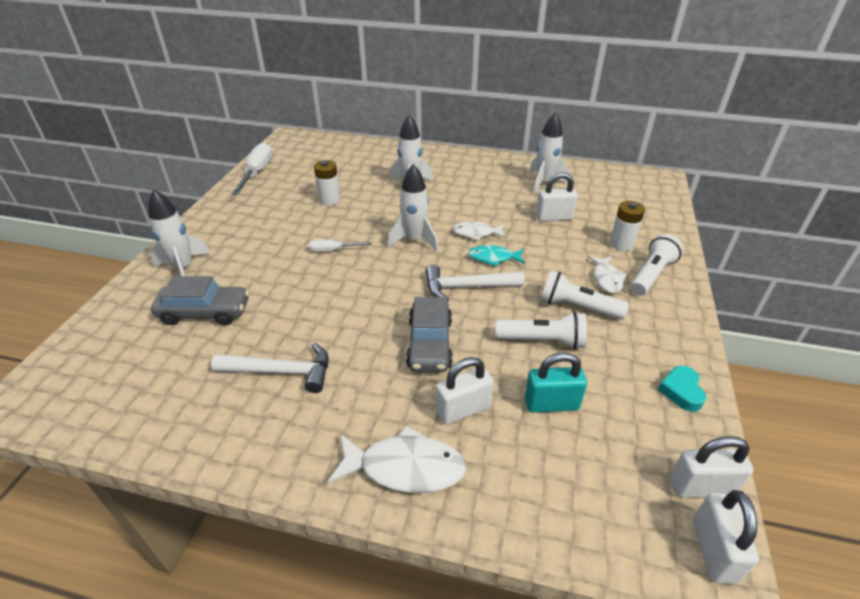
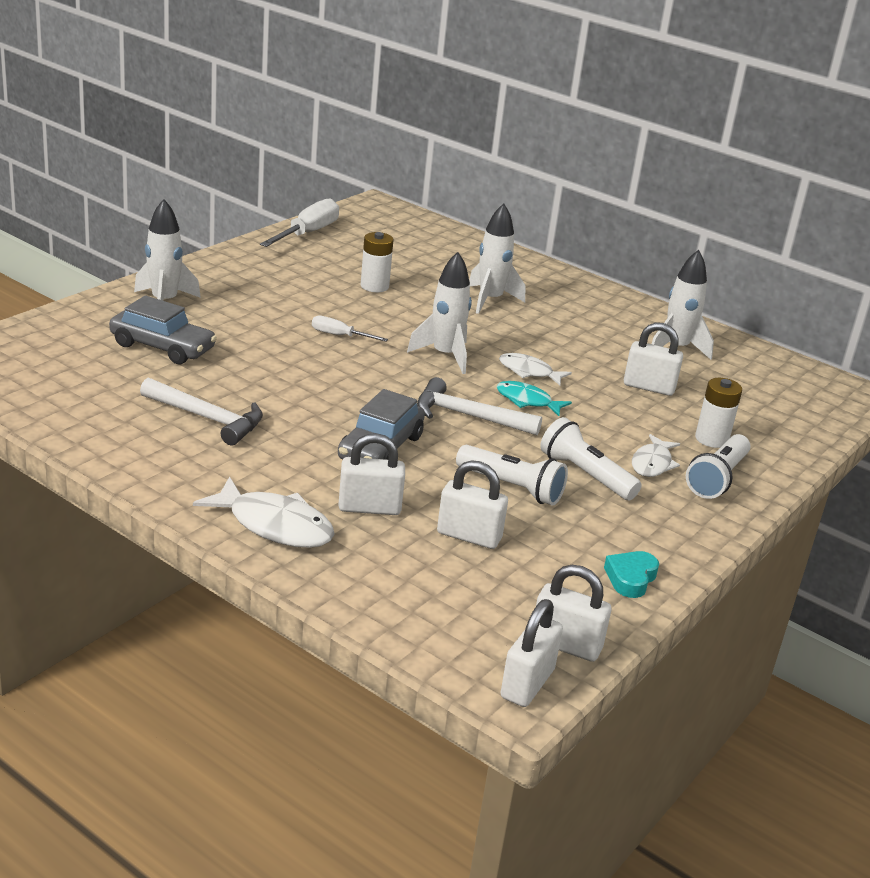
camera: 20 degrees right, 10 degrees down
(551, 404) = (469, 536): turquoise padlock -> white padlock
(651, 275) = (717, 478): white flashlight -> white flashlight turned 150 degrees clockwise

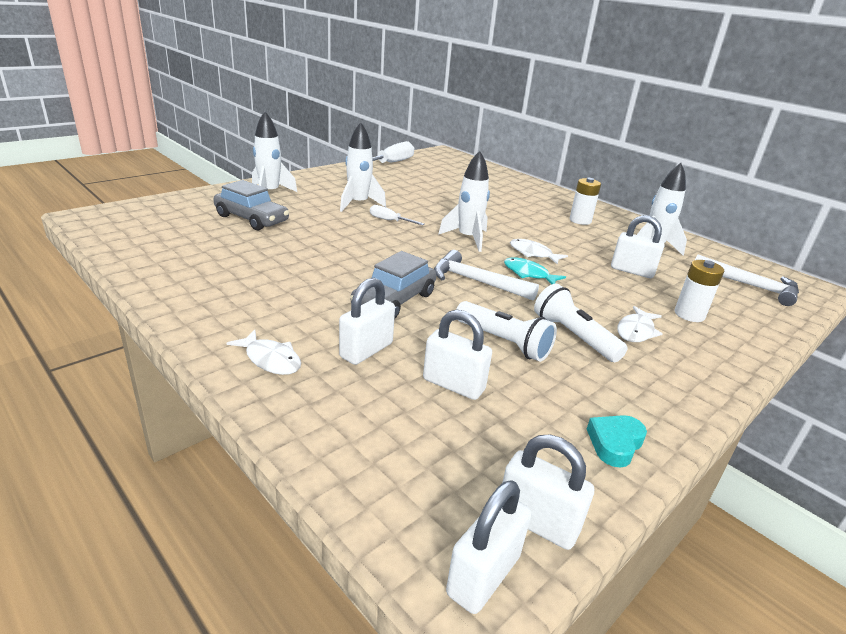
camera: 10 degrees right, 0 degrees up
(207, 418) = (258, 268): white hammer -> white hammer (750, 286)
(274, 525) = (270, 359): white fish -> white fish, size x0.63
(369, 508) = (366, 350): white padlock -> white padlock turned 60 degrees counterclockwise
(374, 286) = (426, 194): white battery -> white battery (580, 220)
(490, 300) = (510, 207): white rocket -> white rocket (358, 204)
(717, 478) = (697, 348): white flashlight -> none

